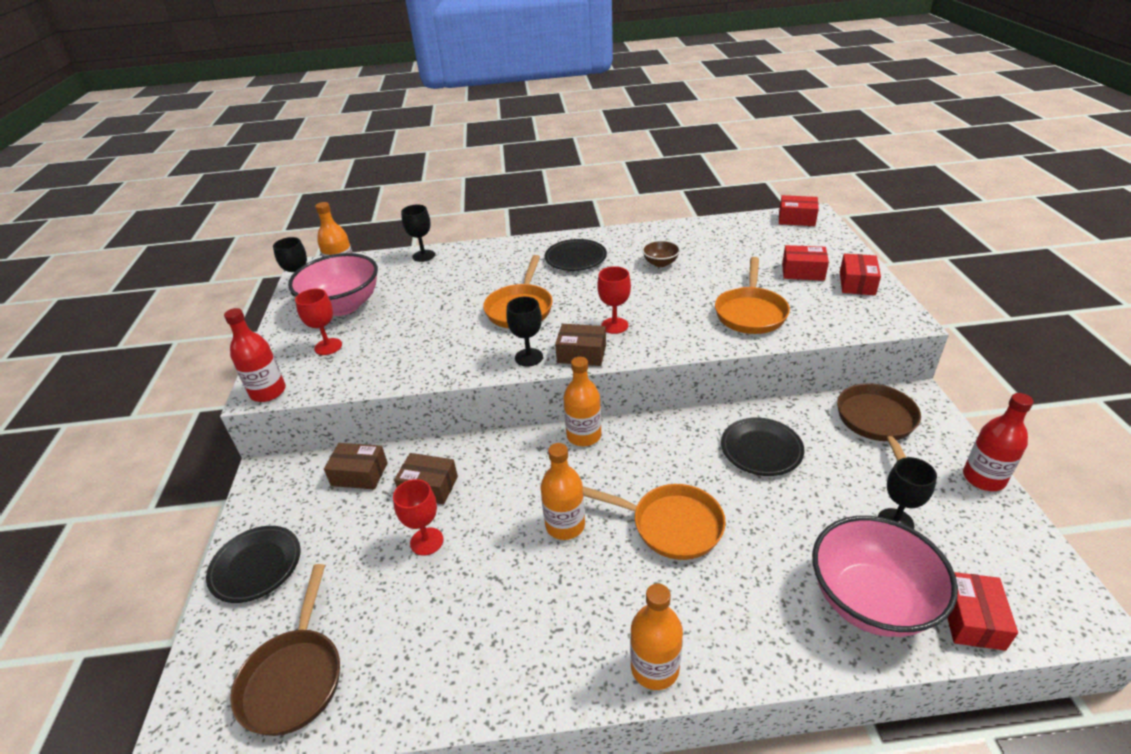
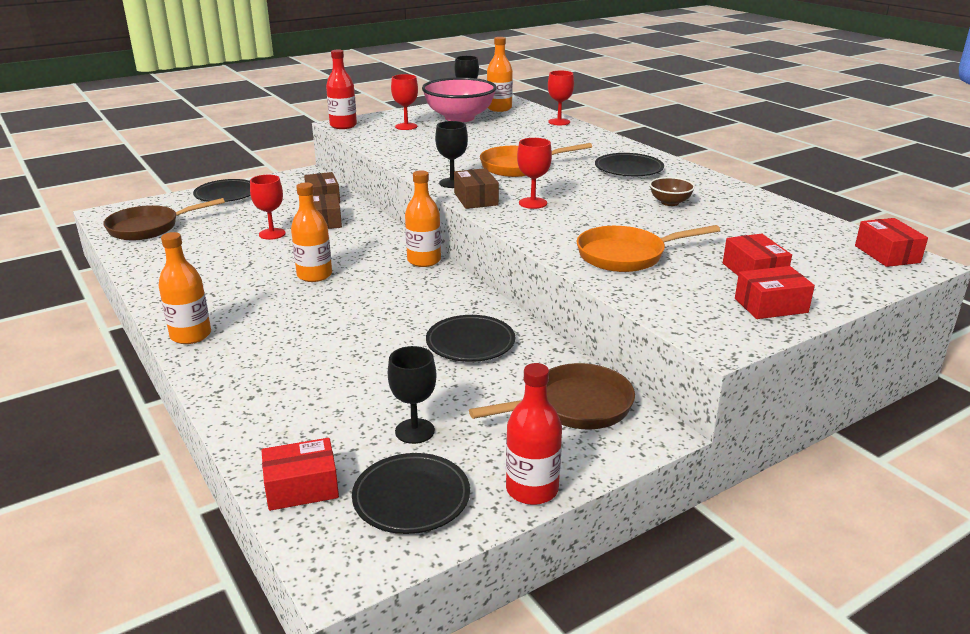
camera: 60 degrees right, 10 degrees down
(423, 256) = (559, 122): black goblet -> red goblet
(671, 525) = (339, 316): orange pan -> none
(870, 600) = (299, 425): pink bowl -> none
(991, 548) = (411, 498): none -> black plate

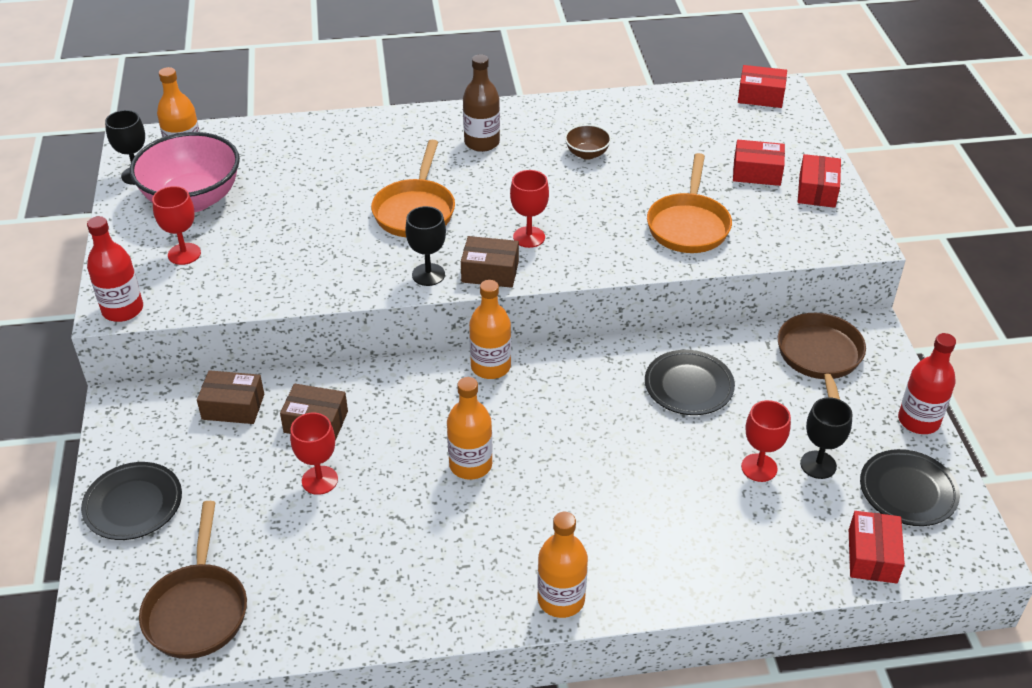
camera: 65 degrees left, 15 degrees up
(559, 122) = (286, 130): red goblet -> red goblet (759, 468)
(628, 169) = (482, 143): black plate -> brown bottle

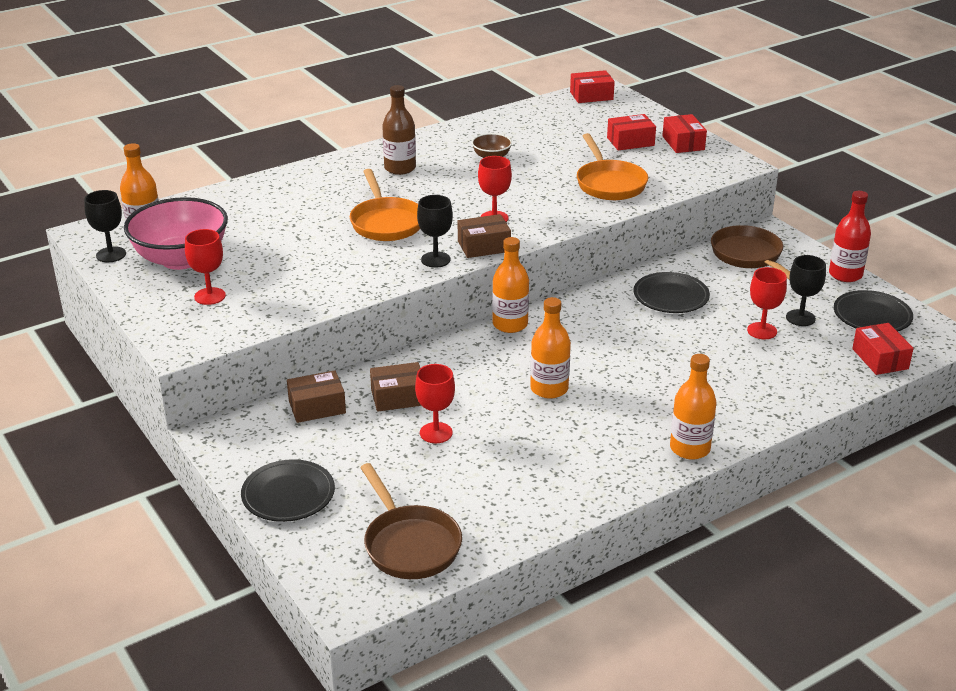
camera: 25 degrees left, 10 degrees down
(123, 310) = (190, 346): red bottle -> none

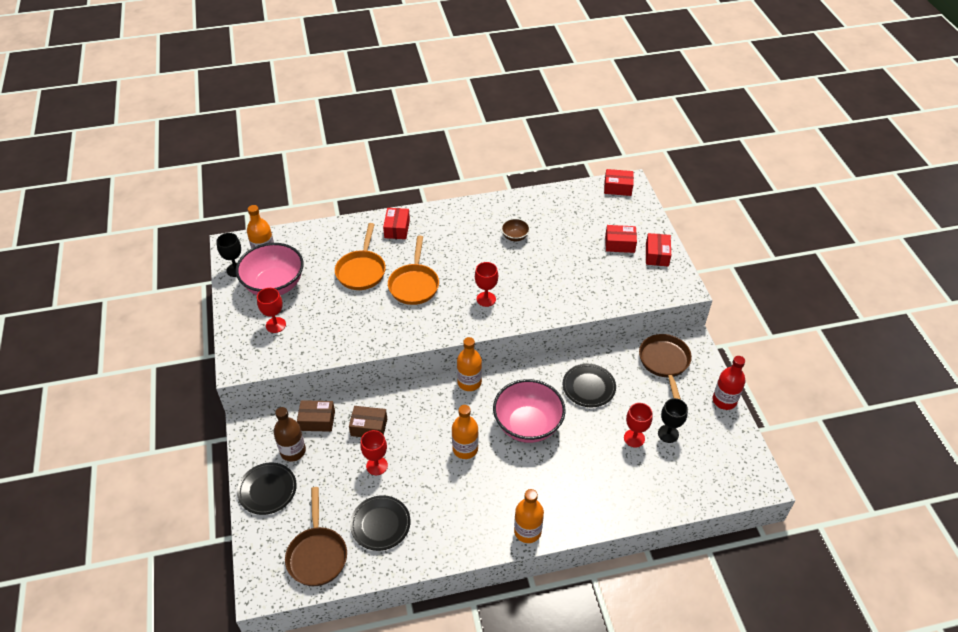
camera: 20 degrees right, 15 degrees up
(400, 168) = (449, 232): brown bottle -> brown bottle (293, 451)
(435, 259) = (428, 330): black goblet -> none
(484, 246) = (465, 325): brown box -> none
(609, 184) = (581, 285): orange pan -> orange pan (361, 271)
(617, 348) = (527, 425): none -> pink bowl
(872, 316) = (720, 447): black plate -> black plate (380, 524)
(880, 359) = (702, 490): red box -> red box (397, 229)

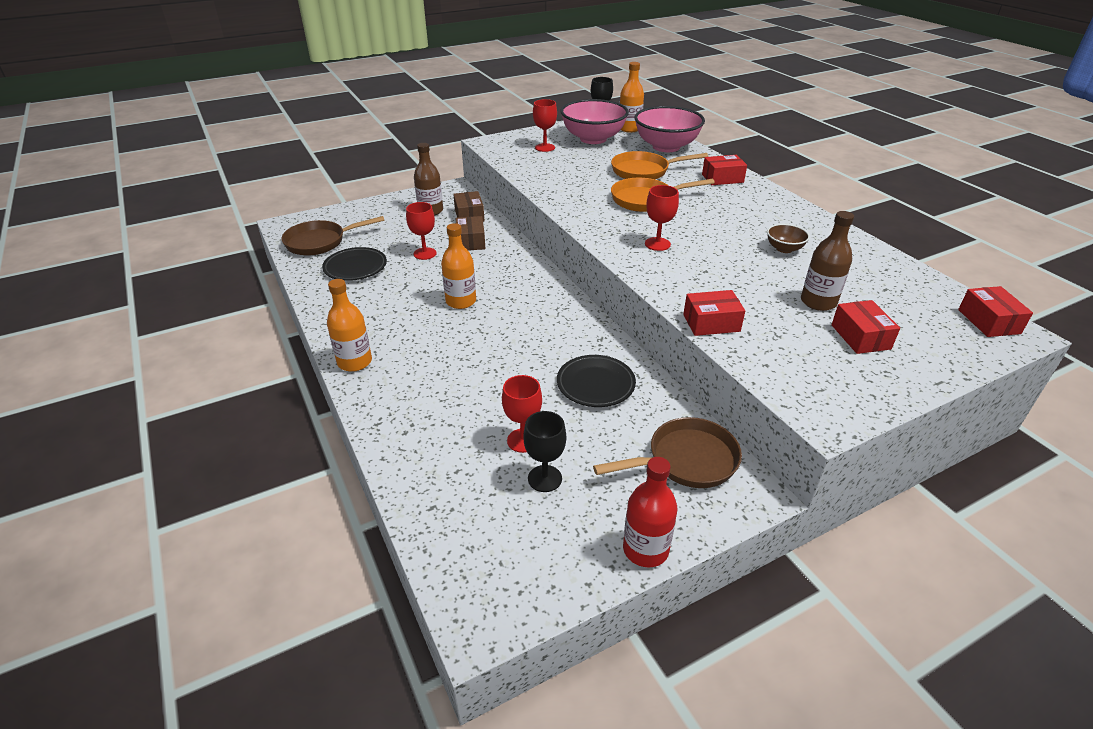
camera: 75 degrees right, 10 degrees down
(267, 490) = (386, 208): black plate -> none
(469, 382) = (556, 290): orange bottle -> none
(527, 425) = (510, 340): pink bowl -> pink bowl (666, 147)
(581, 247) = (818, 302): none -> brown bottle
(657, 255) = (875, 378): red box -> red box (711, 323)

